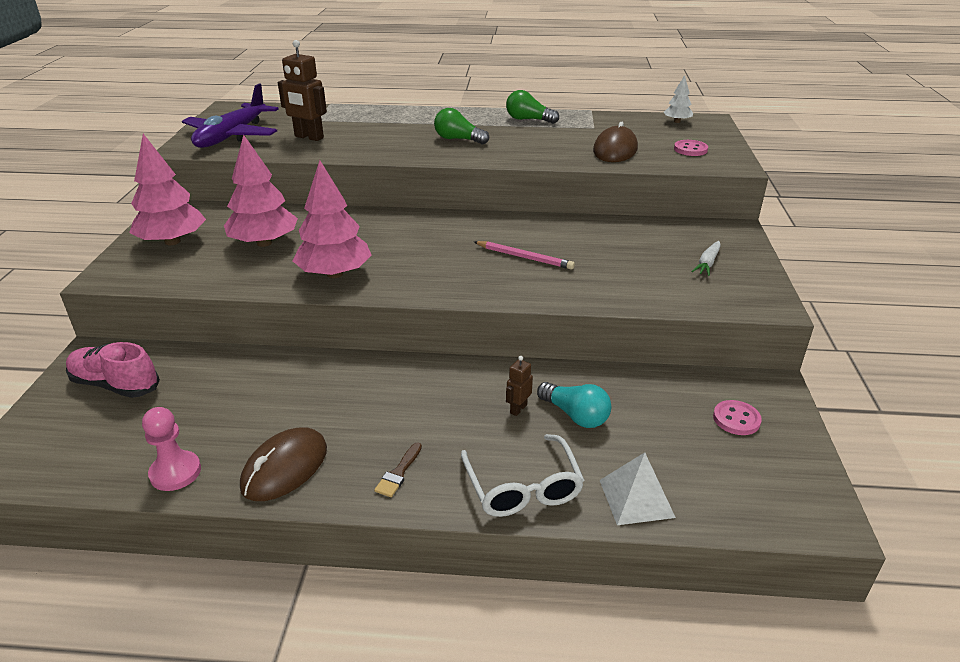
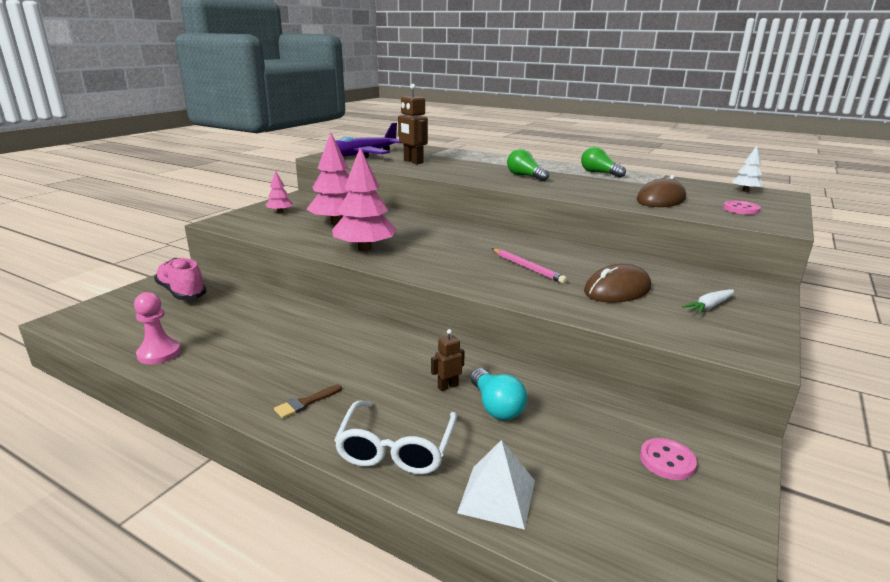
camera: 25 degrees right, 10 degrees down
(172, 241) = (280, 212): pink tree -> pink tree, size x0.50
(285, 468) = (229, 373): brown mouse -> brown mouse (617, 290)

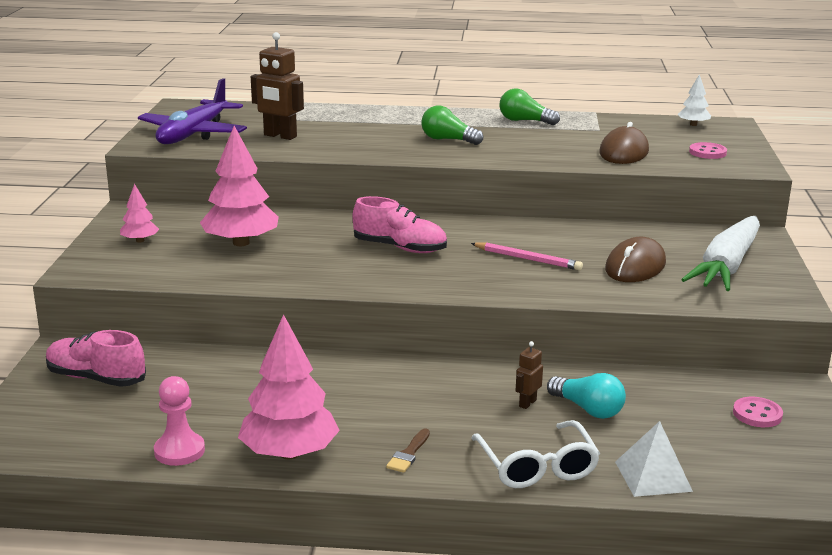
camera: 25 degrees left, 0 degrees up
(364, 248) = (324, 272): pink tree -> pink tree (289, 453)
(438, 243) = (400, 248): none -> pink shoe
(709, 306) = (726, 266): white carrot -> white carrot, size x2.39

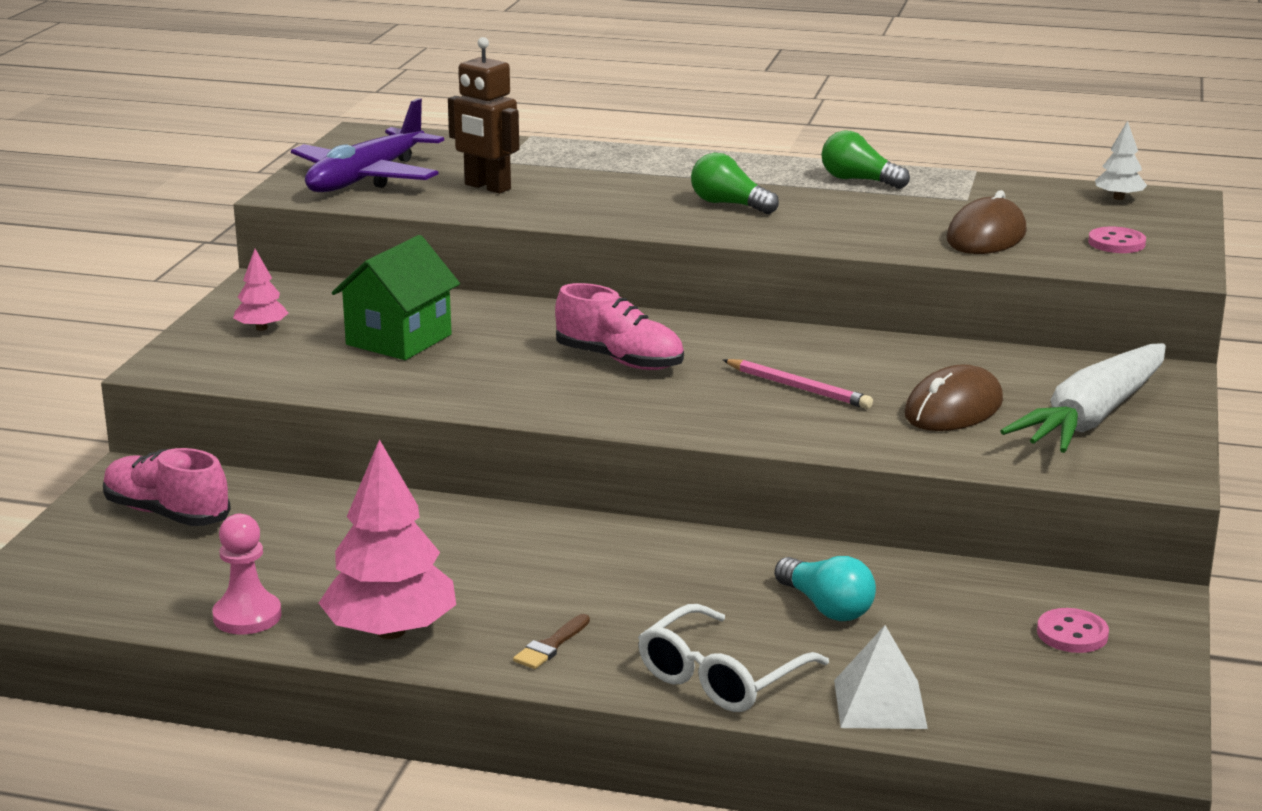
camera: 10 degrees right, 0 degrees up
(241, 243) = (399, 339): pink tree -> green house
(527, 403) = (743, 592): brown robot -> none
(537, 466) = (721, 677): white glasses -> white glasses turned 45 degrees clockwise

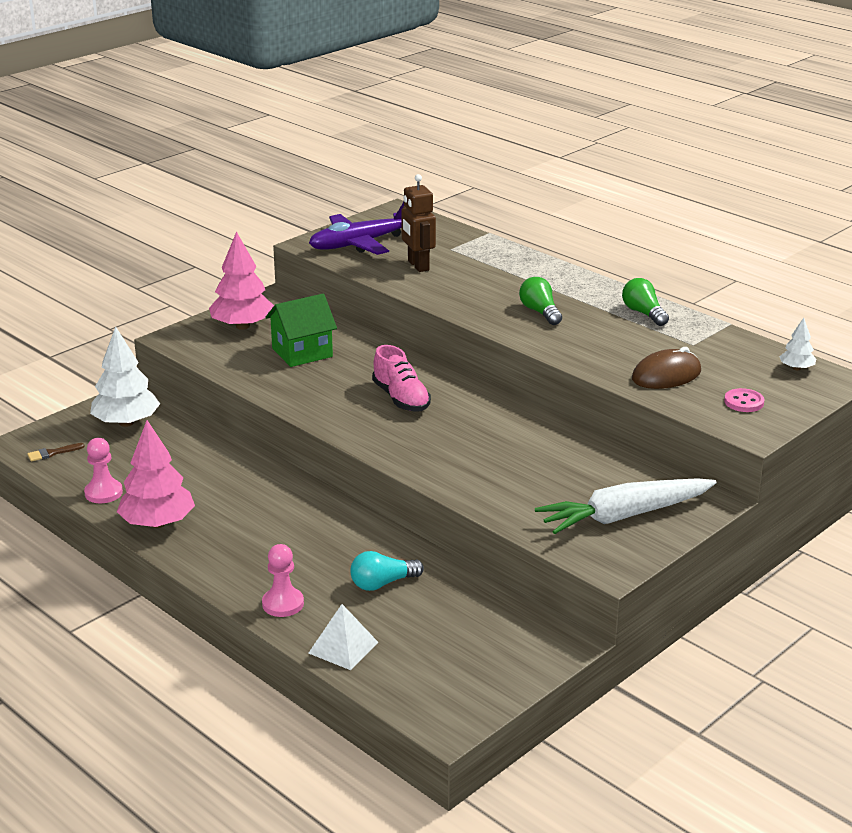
camera: 30 degrees right, 5 degrees up
(166, 514) = (126, 423): pink shoe -> white tree
(261, 328) = (242, 326): pink tree -> pink tree, size x2.01
(551, 645) = (222, 557): brown brush -> brown brush (52, 453)
(721, 677) = (283, 604): white glasses -> pink pawn
(798, 388) = (477, 445): pink pencil -> none
(826, 607) = (382, 583): turquoise light bulb -> turquoise light bulb turned 75 degrees clockwise
(953, 408) = (548, 485): brown mouse -> none
(1072, 634) = (495, 645): pink button -> none

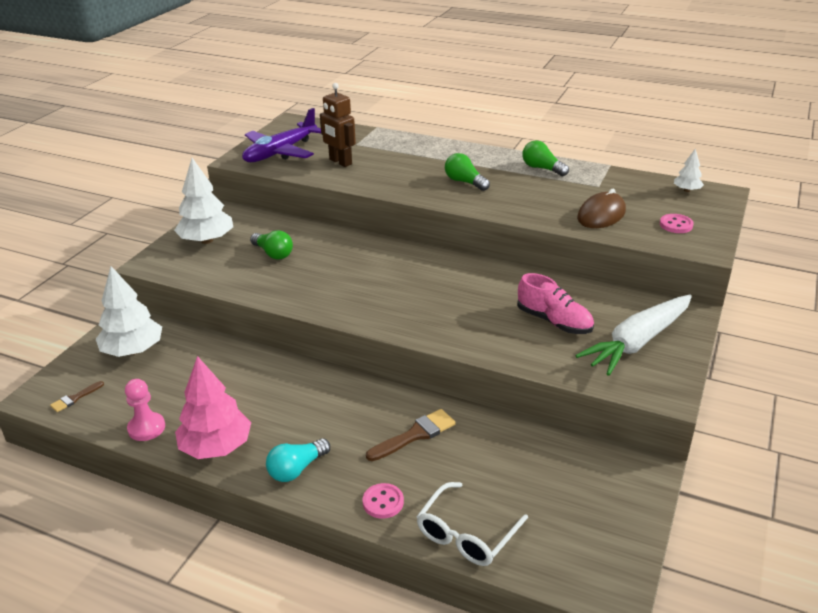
camera: 20 degrees left, 5 degrees up
(242, 326) = (207, 240): pink tree -> white tree
(283, 604) = (383, 502): pink pawn -> pink button
(302, 352) = (273, 253): green house -> green light bulb
(343, 647) = (466, 534): white pyramid -> white glasses
(352, 557) = (415, 435): none -> brown brush
(382, 583) = (458, 454): turquoise light bulb -> turquoise light bulb (296, 469)
(401, 399) = (384, 277): pink shoe -> pink shoe (554, 321)

